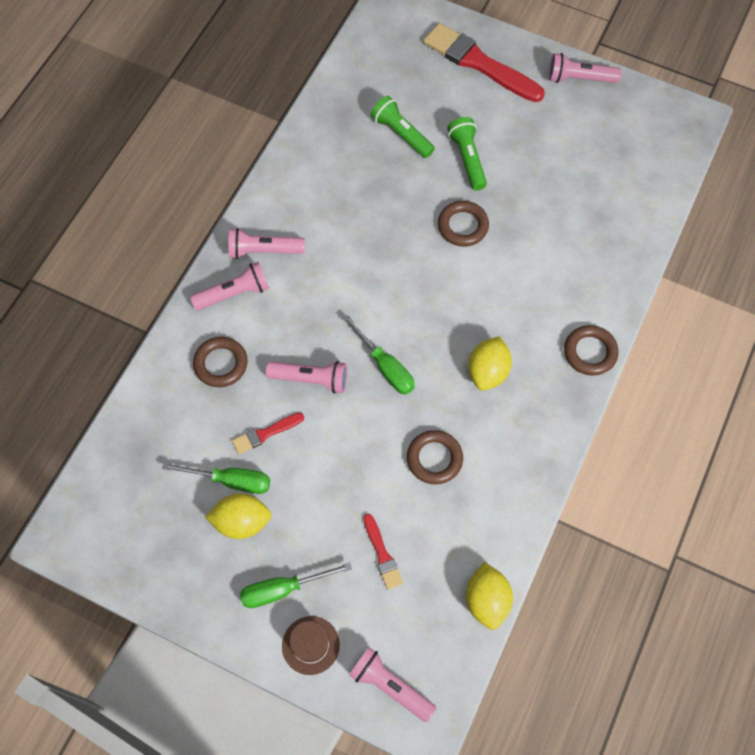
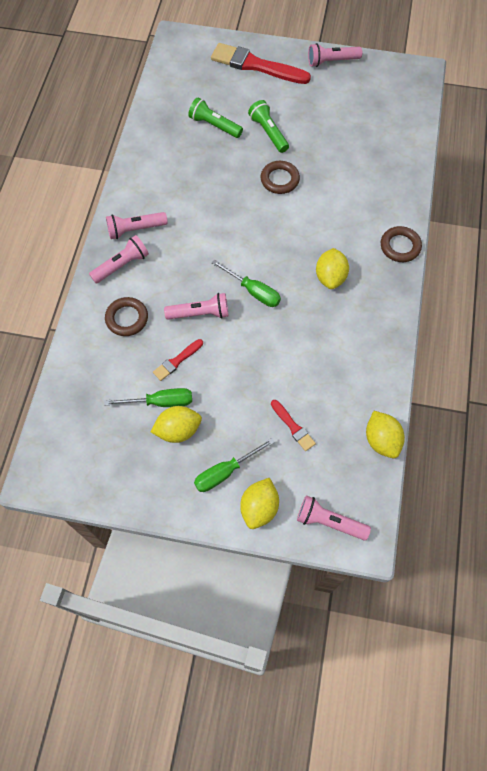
camera: 15 degrees left, 0 degrees up
(310, 645) = (259, 507): brown hat -> yellow lemon
(434, 459) = (310, 348): brown ring -> none

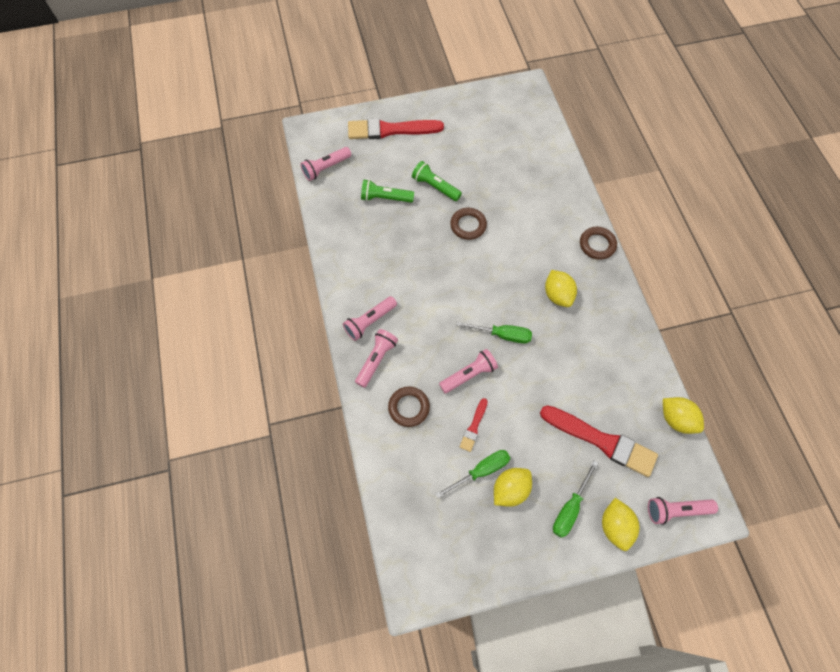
camera: 25 degrees left, 0 degrees up
(293, 427) = (602, 441): red brush -> red brush, size x2.09
(331, 61) = (452, 103): pink flashlight -> pink flashlight (326, 168)

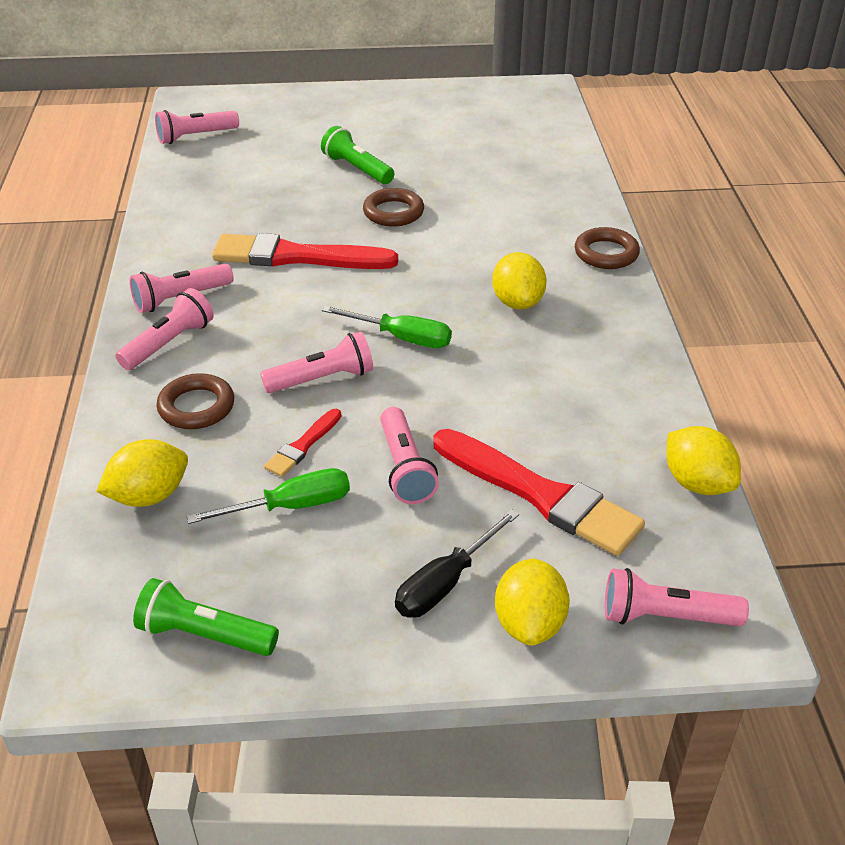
camera: 10 degrees right, 25 degrees down
(385, 198) = (272, 173): green flashlight -> green flashlight (204, 634)
(390, 130) = (313, 110): red brush -> red brush (296, 257)
(510, 489) = (336, 540): yellow lemon -> yellow lemon (149, 496)
(530, 434) = (405, 468): none -> pink flashlight
(570, 508) = (445, 583): green screwdriver -> black screwdriver

